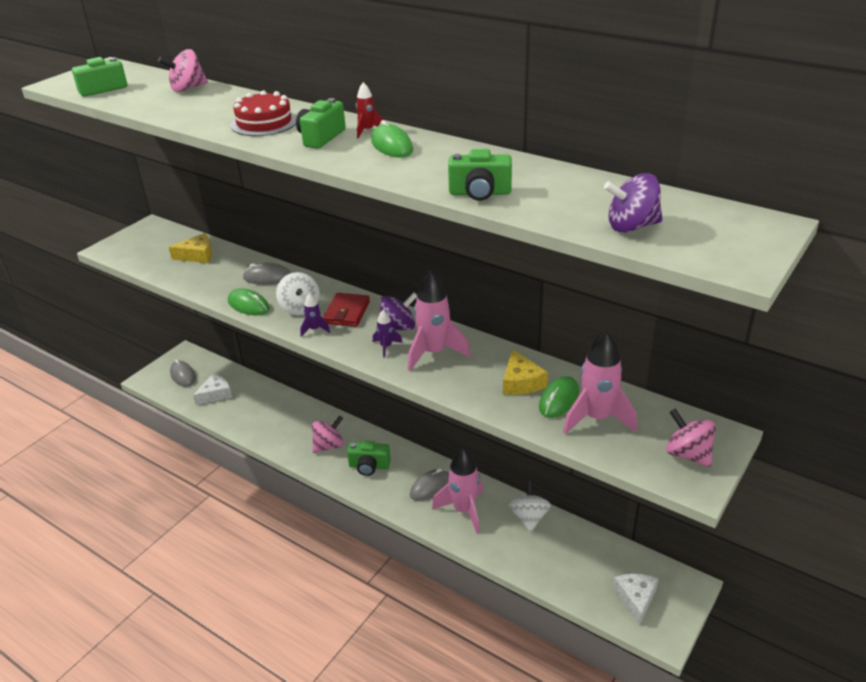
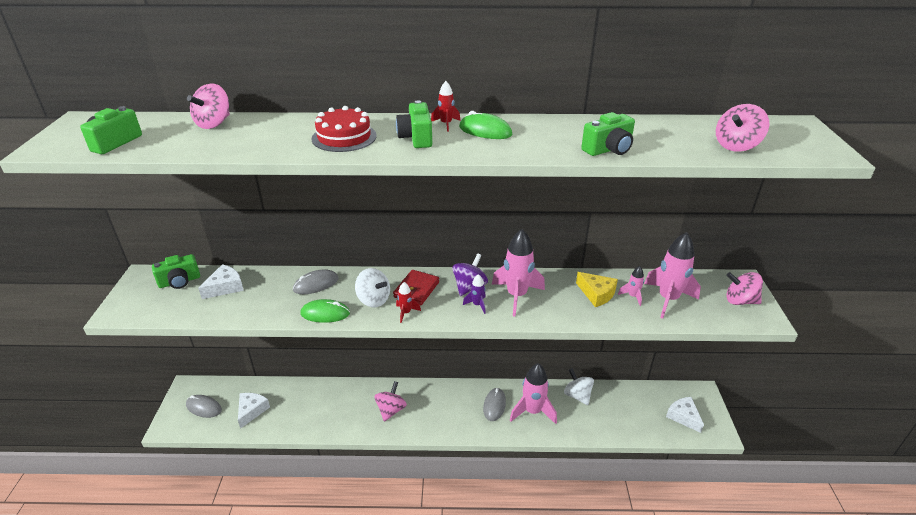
camera: 35 degrees left, 0 degrees up
(197, 255) = (225, 287): yellow cheese -> white cheese
(314, 329) = (406, 313): purple rocket -> red rocket
(346, 312) = (416, 289): red wallet -> red wallet turned 45 degrees clockwise
(369, 466) = (437, 411): green camera -> green camera (179, 281)
(559, 399) = (632, 296): green mouse -> pink rocket
(632, 226) = (736, 146): purple spinning top -> pink spinning top

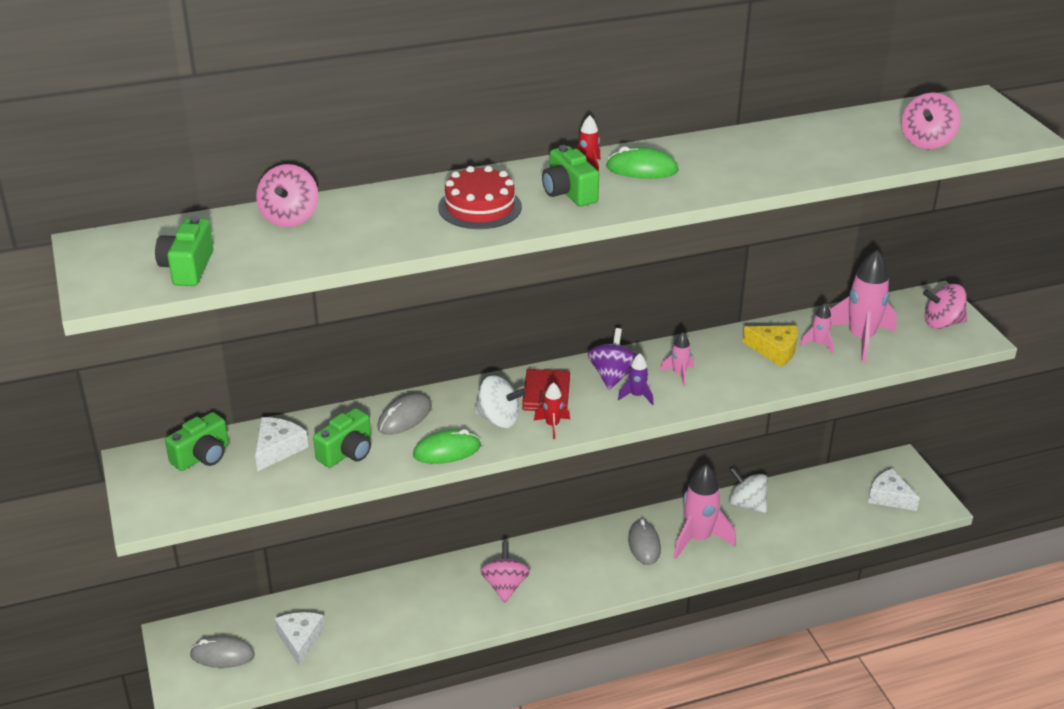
camera: 20 degrees left, 0 degrees up
(516, 296) = (679, 374): pink rocket -> pink rocket, size x0.48
(608, 149) = (796, 170): green camera -> green camera (347, 452)

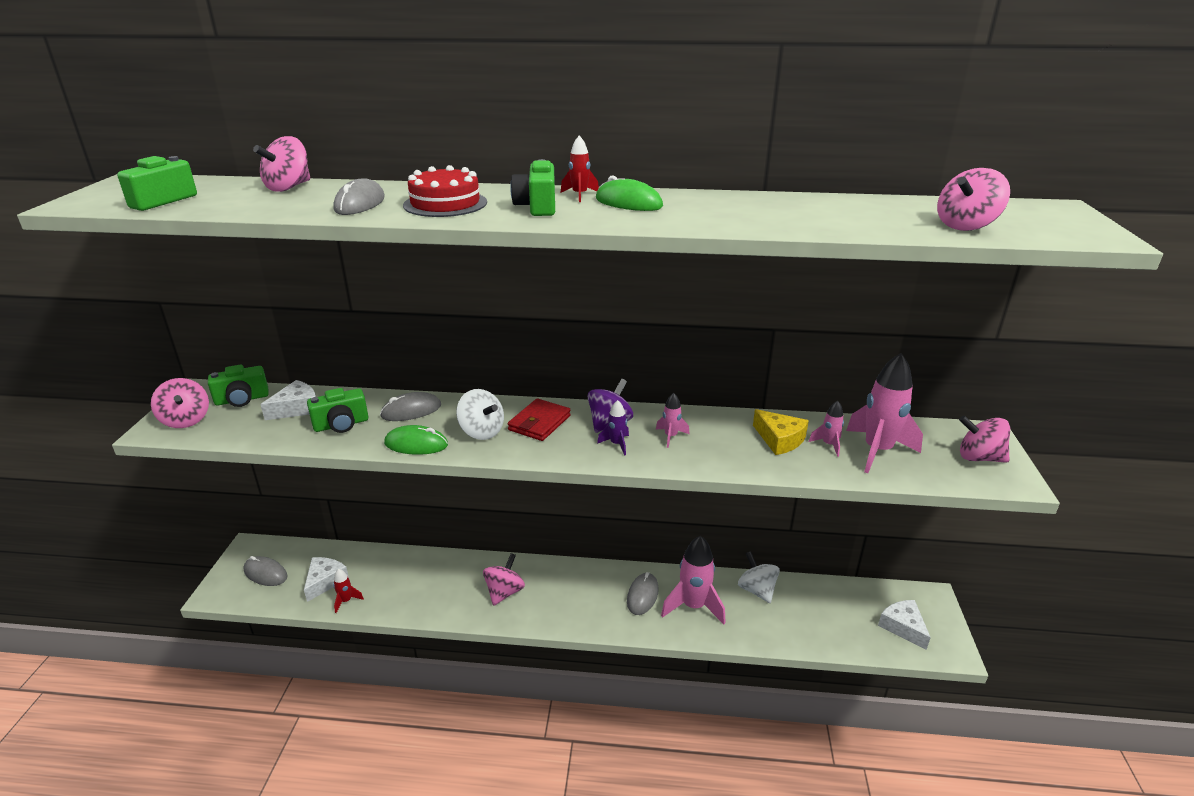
camera: 25 degrees right, 5 degrees down
(167, 496) = (186, 420): none -> pink spinning top
(398, 225) = (360, 204): none -> grey mouse
(552, 425) = (521, 448): red rocket -> red rocket (346, 601)

